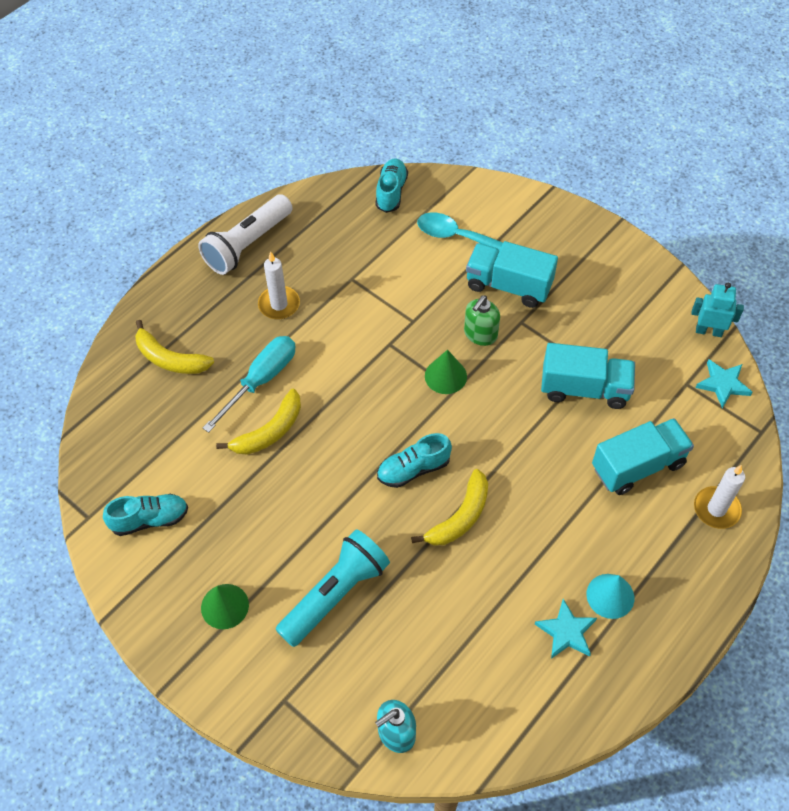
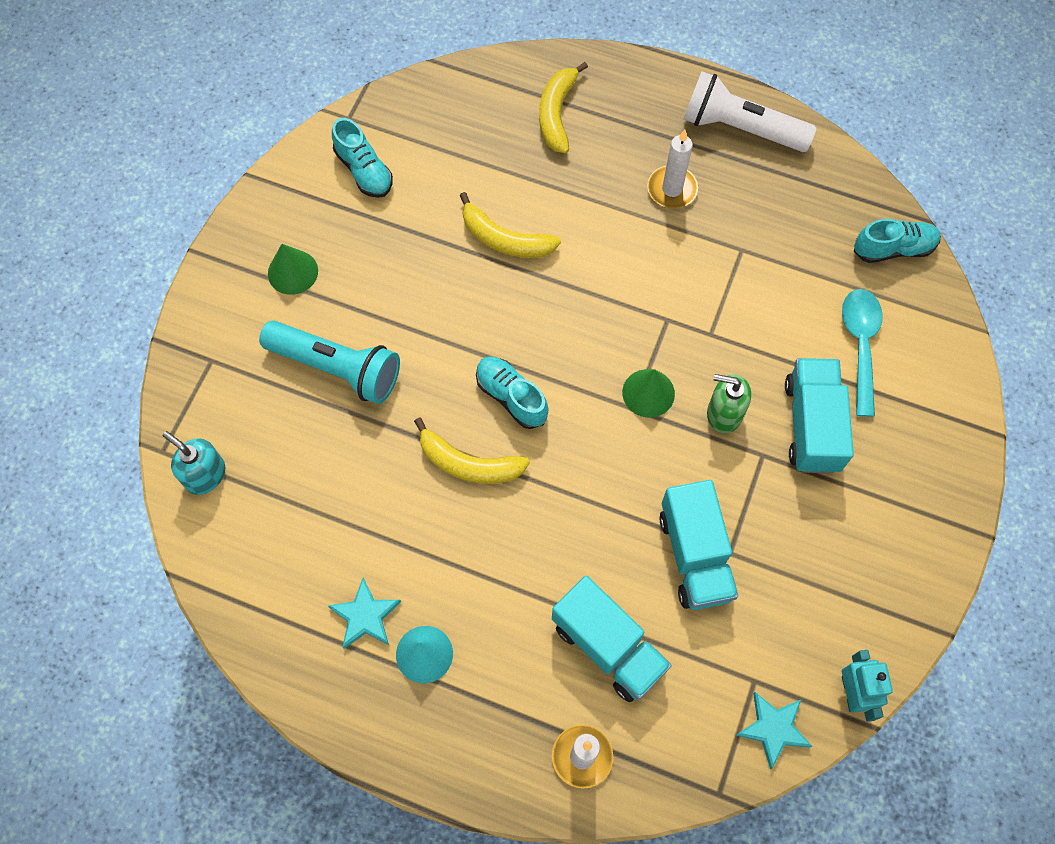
camera: 70 degrees right, 10 degrees up
(261, 380) = (565, 208): turquoise screwdriver -> none

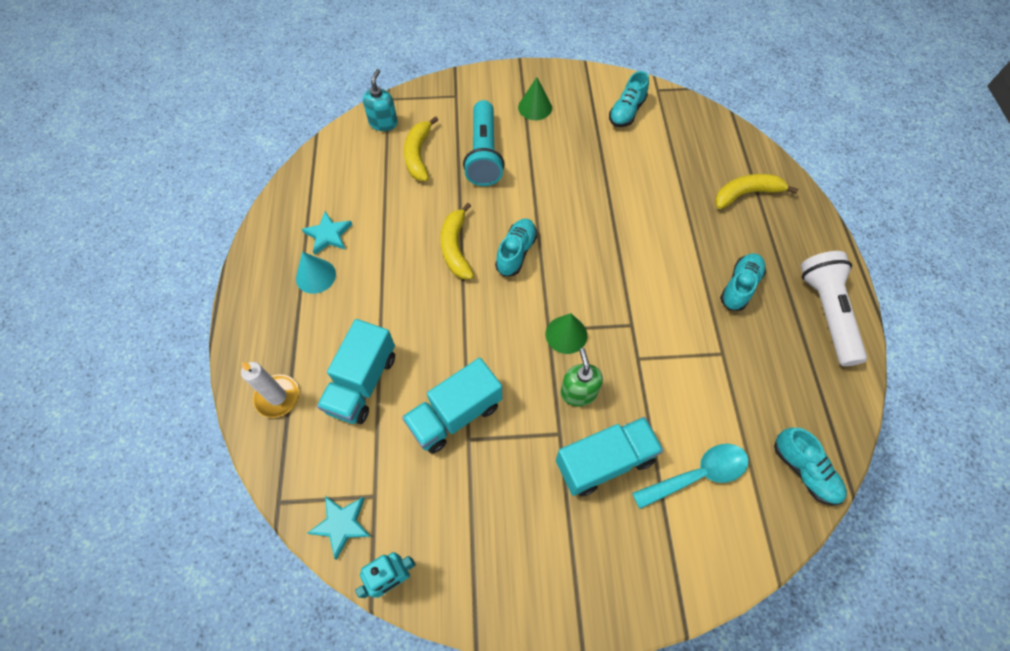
camera: 65 degrees right, 5 degrees down
(505, 239) = (629, 203): yellow banana -> yellow banana (418, 155)
(672, 189) = (739, 287): white candle -> turquoise shoe

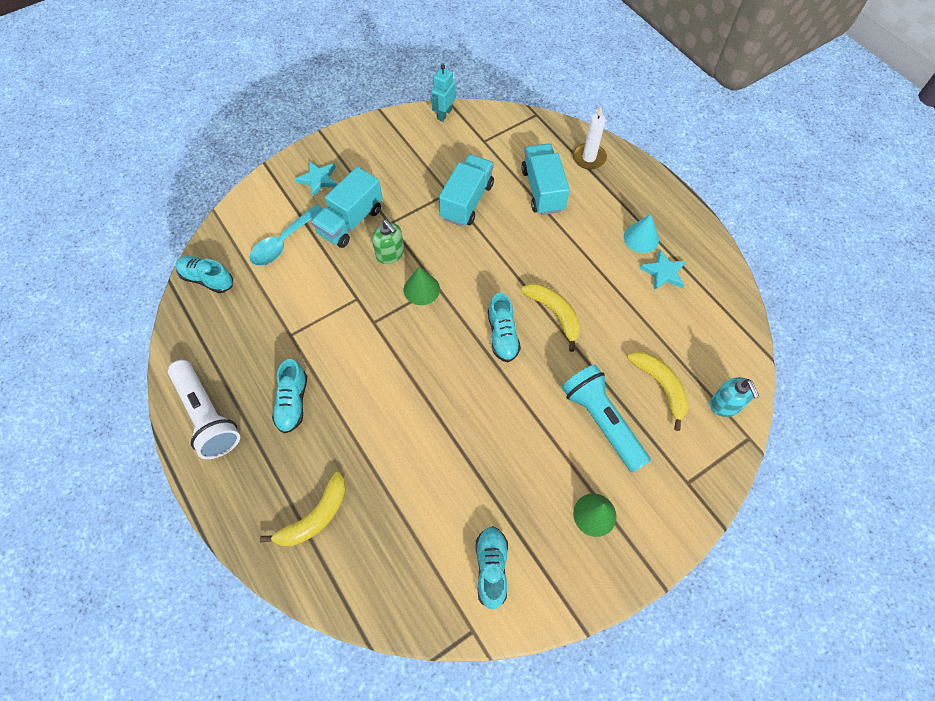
camera: 150 degrees right, 0 degrees up
(342, 524) = (491, 121): turquoise star -> turquoise star (318, 179)

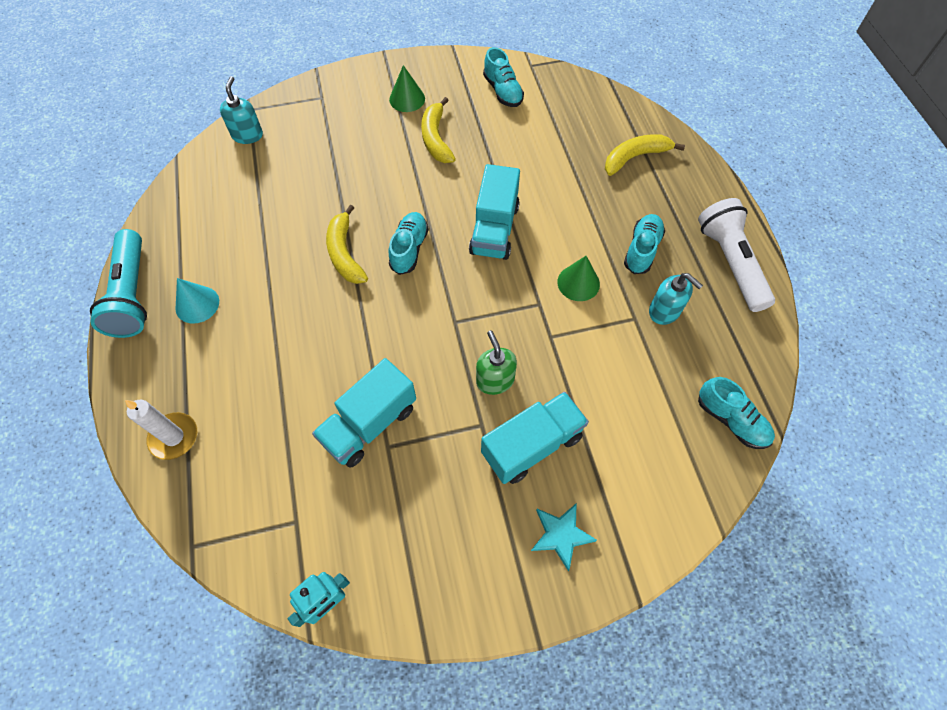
camera: 160 degrees left, 0 degrees up
(265, 349) = (664, 311): none -> turquoise soap dispenser
(283, 242) = (627, 442): turquoise spoon -> none
(421, 289) = (473, 324): green cone -> green cone (578, 283)
(491, 568) = (502, 91): turquoise shoe -> turquoise shoe turned 45 degrees counterclockwise
(543, 190) = (265, 407): turquoise truck -> turquoise truck (494, 229)
(602, 421) = (360, 153): turquoise flashlight -> turquoise flashlight (132, 294)
(660, 386) = (290, 163): yellow banana -> yellow banana (436, 139)
(663, 272) = (205, 259): turquoise star -> none

